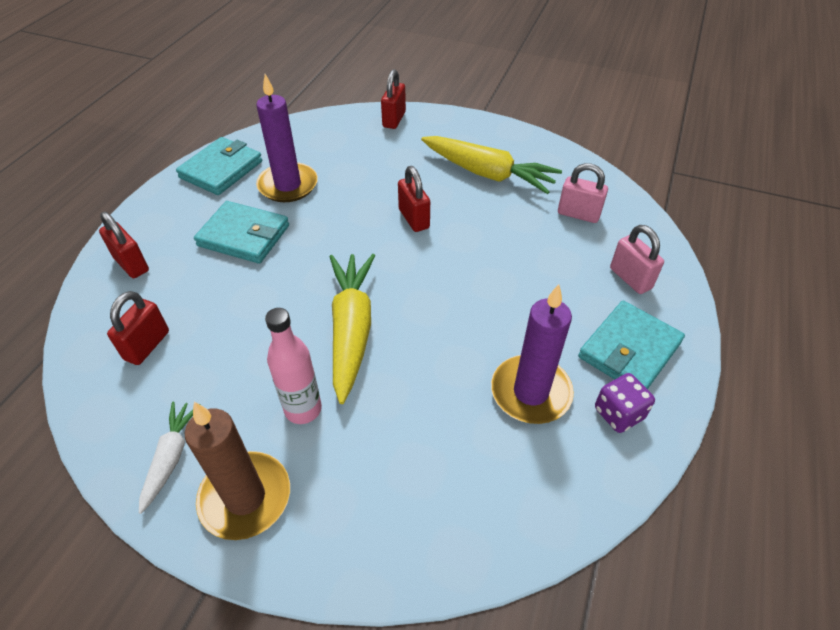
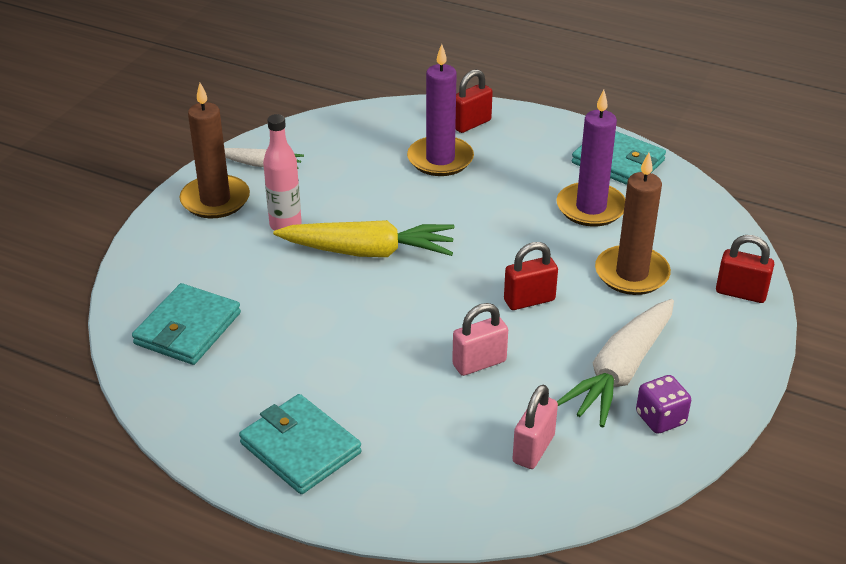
camera: 95 degrees right, 10 degrees down
(147, 345) = (371, 142): red padlock -> none
(244, 236) = (506, 183): turquoise wallet -> turquoise wallet (188, 328)
(375, 166) = (631, 274): none -> brown candle
(488, 174) = (620, 372): yellow carrot -> white carrot
(530, 392) = (266, 363): purple candle -> purple candle (440, 159)
(618, 413) = (225, 421): purple dice -> purple dice (660, 418)
(630, 278) = (408, 475): pink padlock -> pink padlock (479, 363)

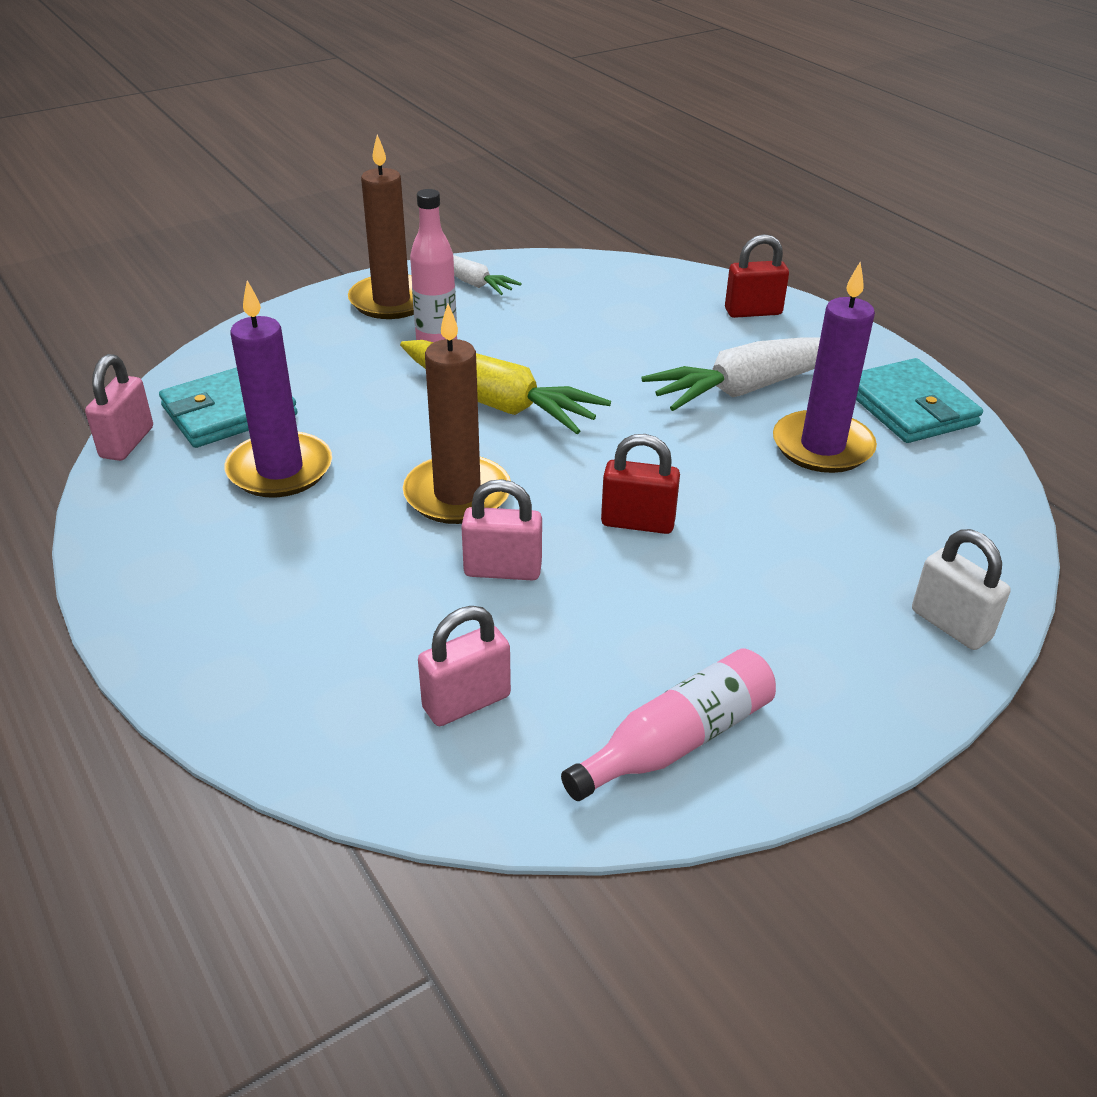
camera: 30 degrees right, 0 degrees up
(138, 381) = (127, 443): none -> pink padlock
(300, 448) = (203, 579): turquoise wallet -> none
(440, 159) = (679, 336): purple candle -> purple candle (280, 469)
(620, 372) = (675, 656): white carrot -> white carrot (748, 388)
(631, 274) = (807, 541): brown candle -> brown candle (457, 494)
(660, 418) = (677, 741): purple dice -> pink bottle
(741, 293) = (950, 625): red padlock -> white padlock

